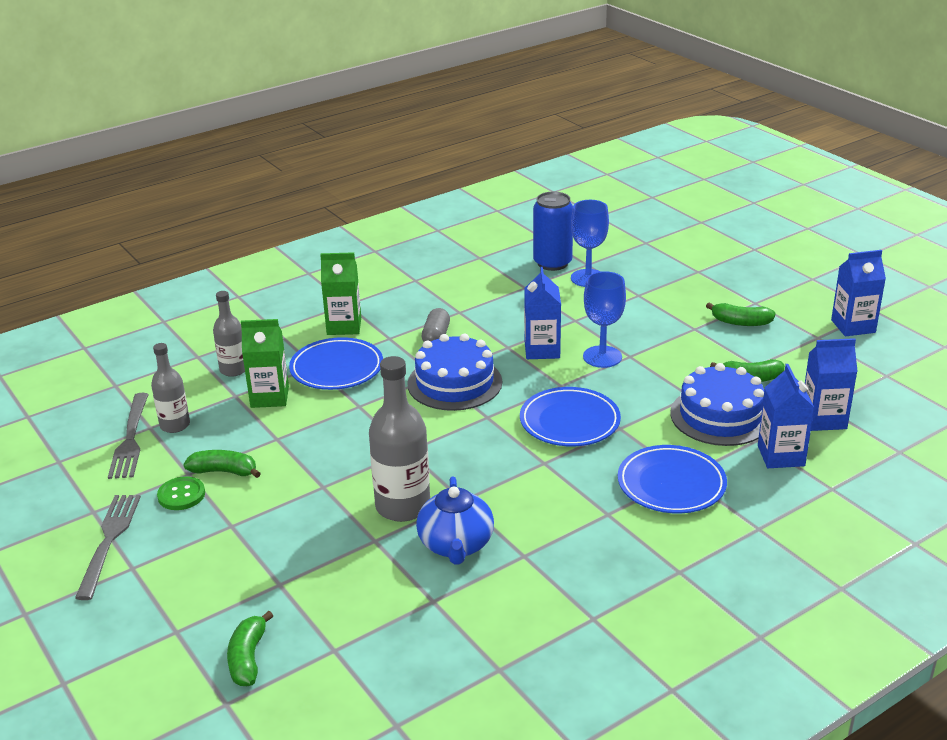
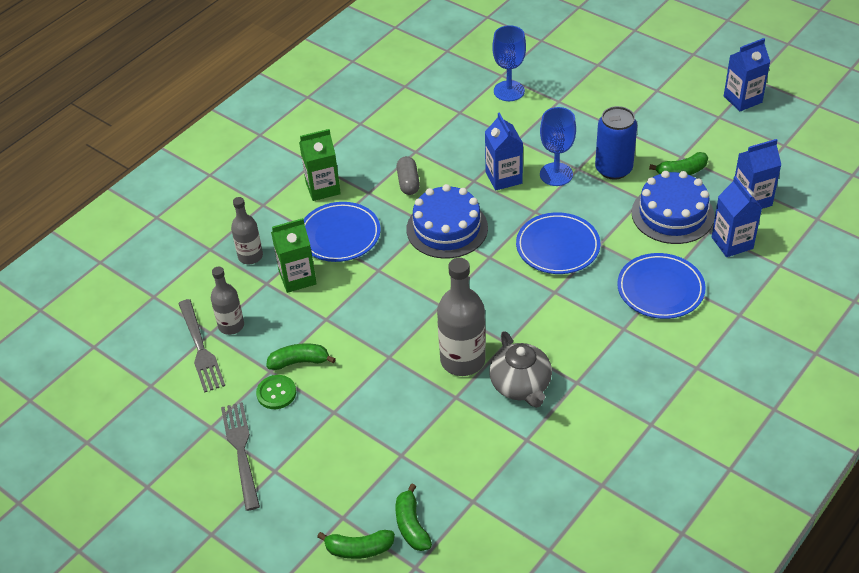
camera: 15 degrees left, 15 degrees up
(456, 545) = (521, 386): blue teapot -> grey teapot
(552, 263) = (471, 80): blue can -> blue can (613, 169)
(741, 322) = (653, 114): green banana -> green banana (359, 549)

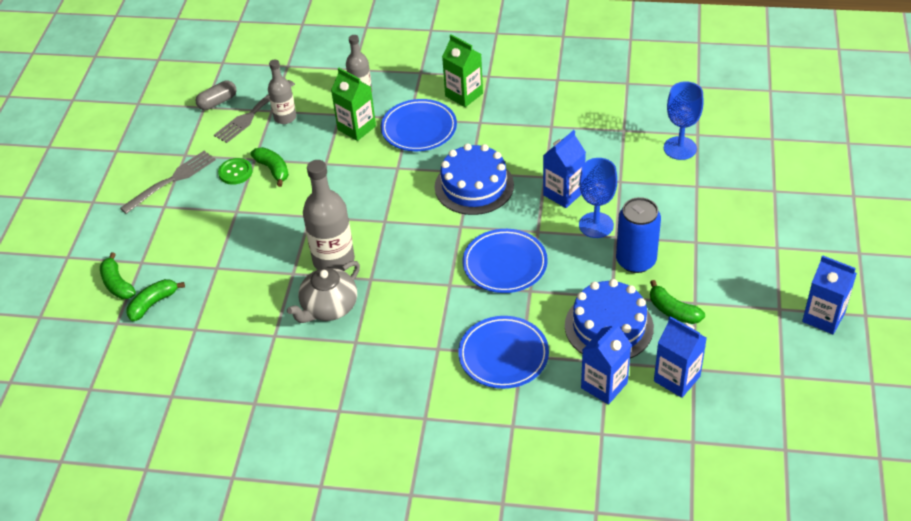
camera: 60 degrees right, 0 degrees up
(408, 182) = (509, 139): grey capsule -> grey capsule (217, 102)

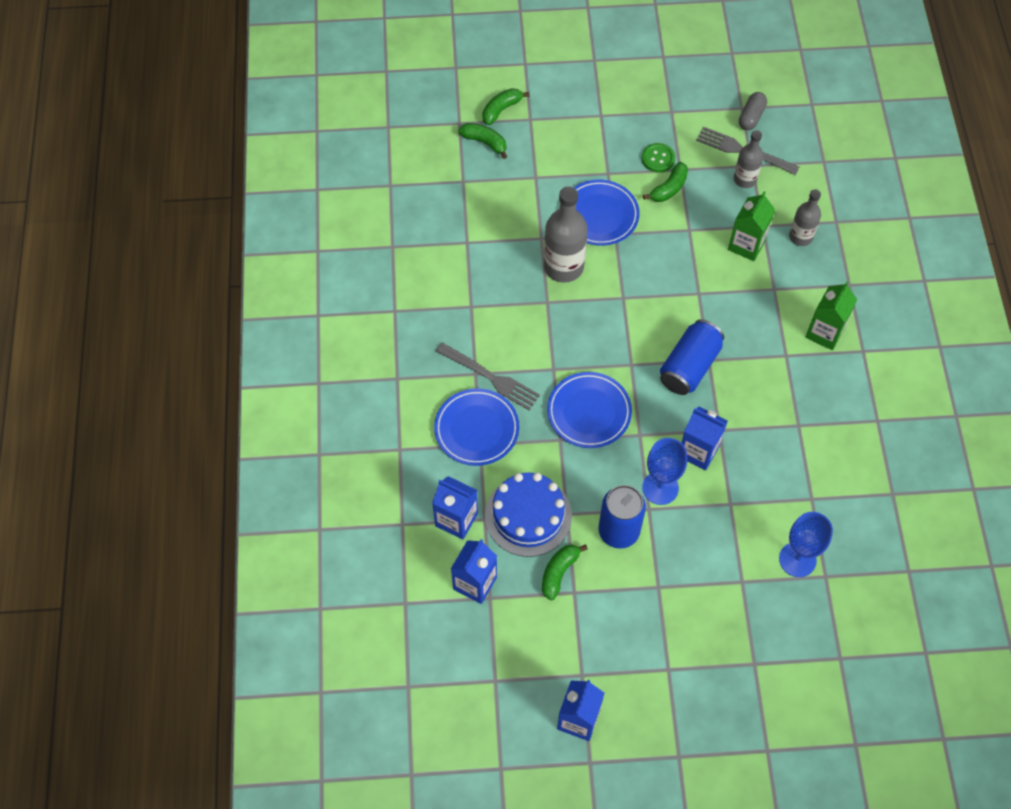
camera: 75 degrees right, 15 degrees up
(172, 180) = (635, 111): grey fork -> grey fork (491, 378)
(217, 102) = (751, 117): grey capsule -> grey capsule turned 75 degrees clockwise
(329, 308) = (506, 276): grey teapot -> none
(419, 129) = (760, 301): blue plate -> blue plate (599, 215)
(474, 186) = (689, 366): blue cake -> blue can

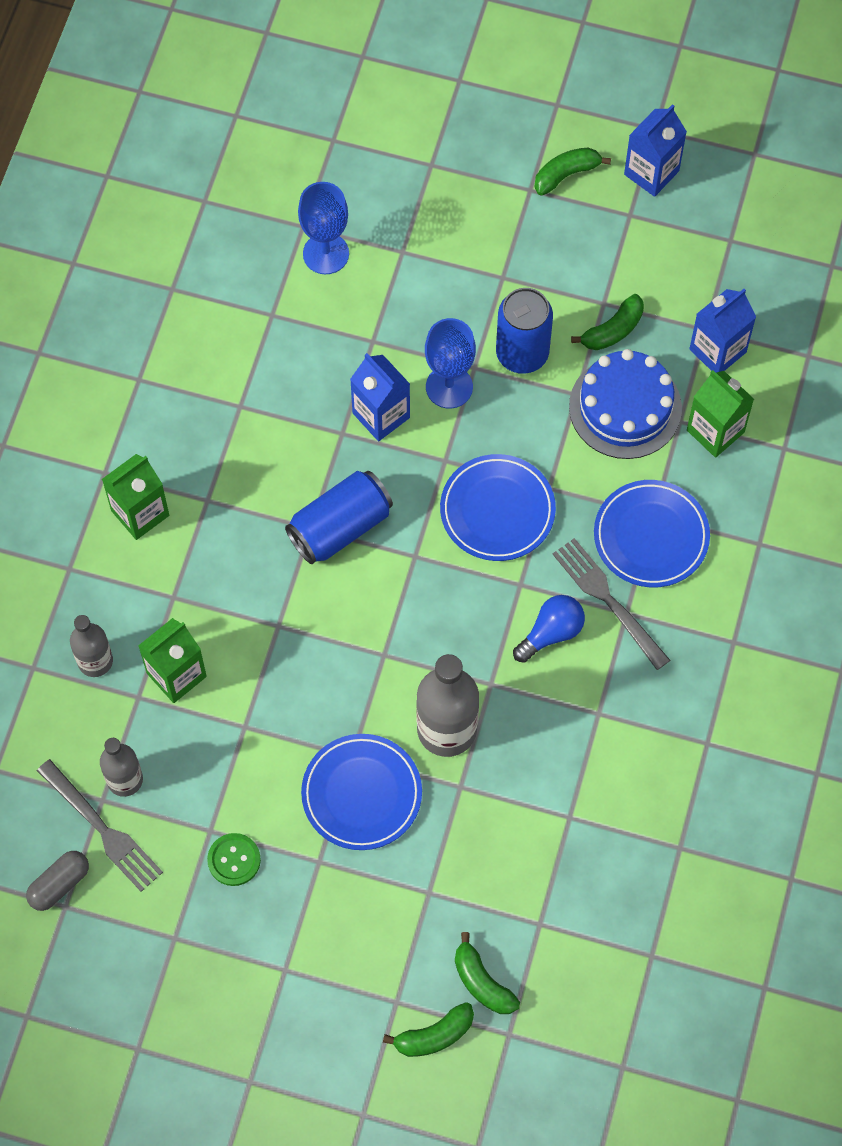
camera: 160 degrees left, 5 degrees up
(456, 519) = (715, 431): blue carton -> green carton
(520, 345) = (551, 633): none -> blue light bulb
(669, 188) = (241, 804): green banana -> green banana (566, 174)

